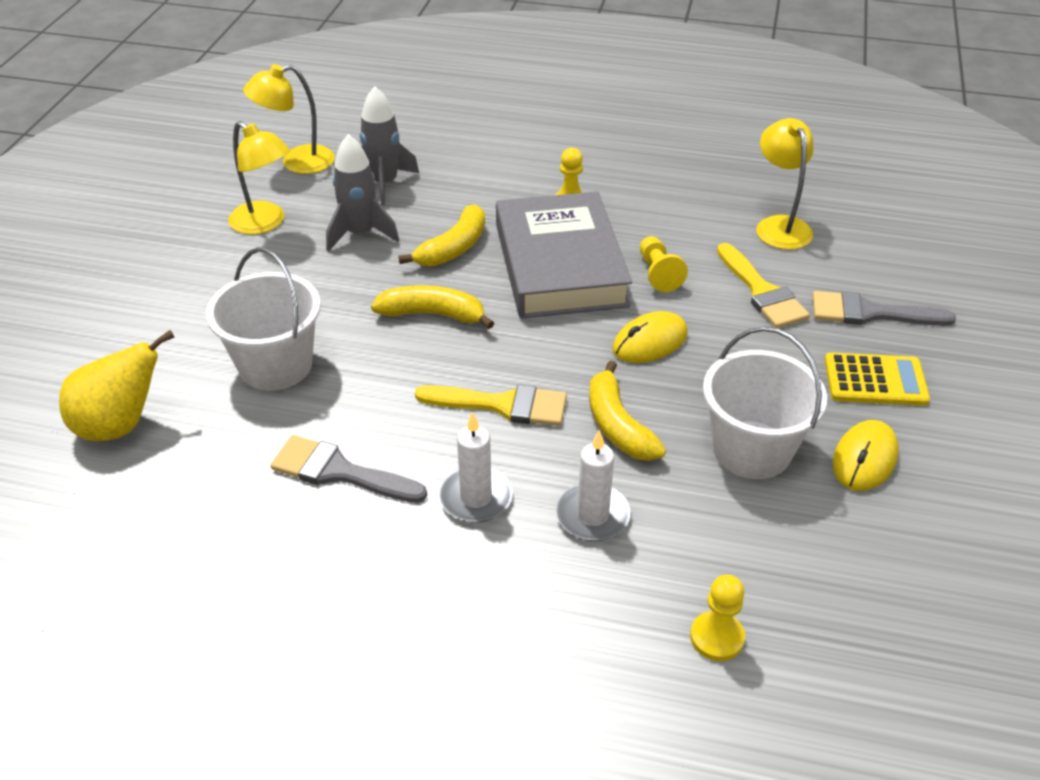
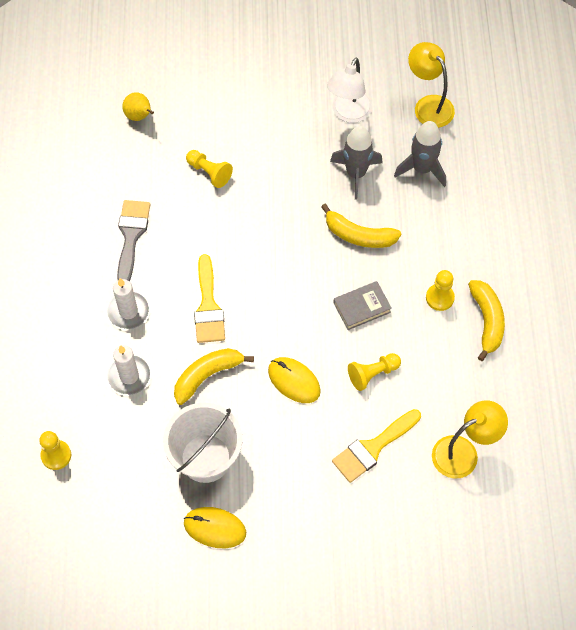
camera: 75 degrees right, 20 degrees up
(120, 426) = (139, 116): yellow pear -> yellow pear, size x0.60
(265, 223) = (348, 113): yellow lamp -> white lamp
(275, 365) = (209, 173): white bucket -> yellow pawn
(433, 315) = (283, 243): yellow banana -> yellow banana (487, 321)
(560, 264) = (362, 307): grey book -> grey book, size x0.42
(869, 313) = (371, 526): grey brush -> none
(875, 380) = (295, 532): yellow calculator -> none

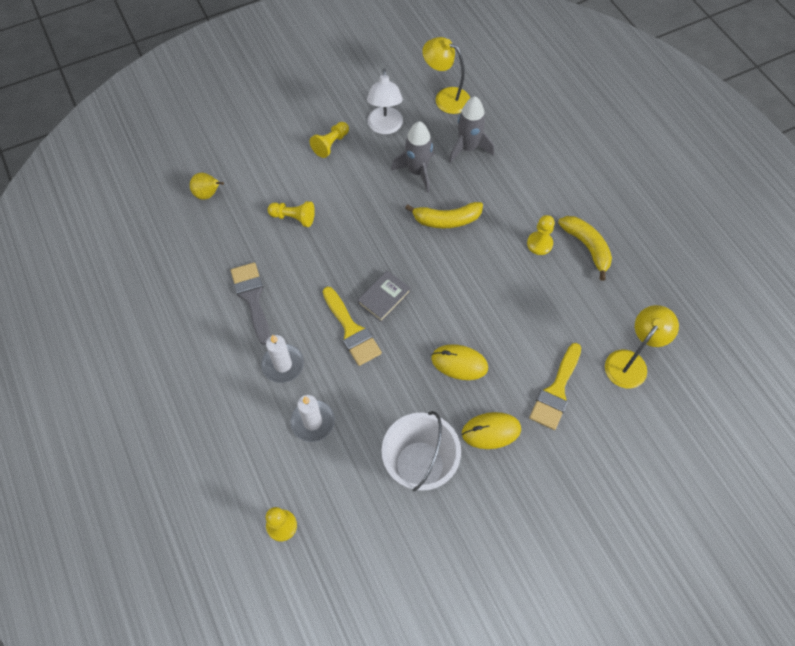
camera: 25 degrees left, 0 degrees up
(207, 376) = (382, 391): yellow banana -> none
(215, 528) = (461, 525): yellow mouse -> yellow mouse (491, 431)
(362, 307) = (481, 277): grey book -> grey book (384, 298)
(372, 374) = (521, 329): yellow pawn -> yellow pawn (331, 144)

